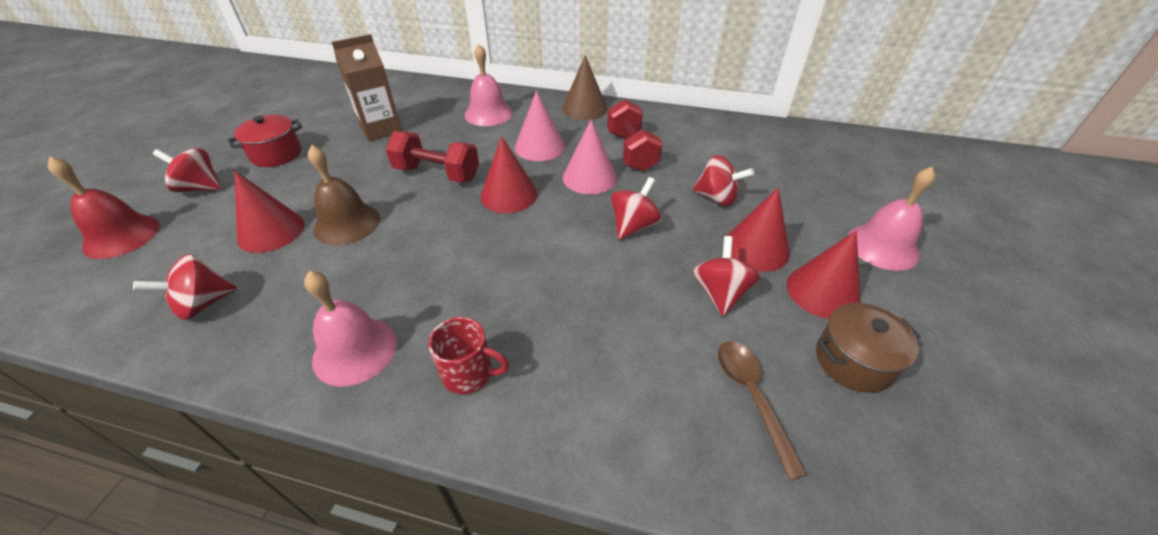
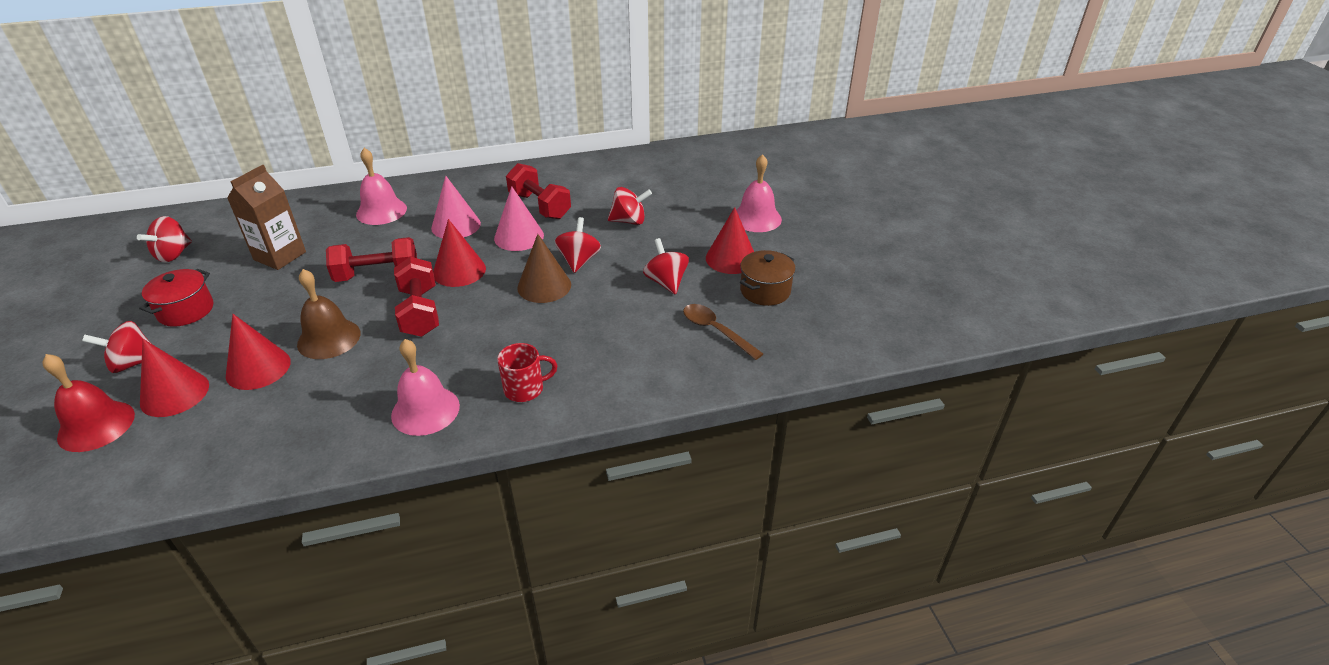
camera: 30 degrees left, 5 degrees down
(203, 304) = (255, 435): red spinning top -> red spinning top (173, 254)
(441, 227) = (420, 312): none -> red dumbbell
(584, 108) = (472, 181): brown cone -> brown cone (544, 286)
(756, 248) = (675, 246): red cone -> red cone (174, 394)

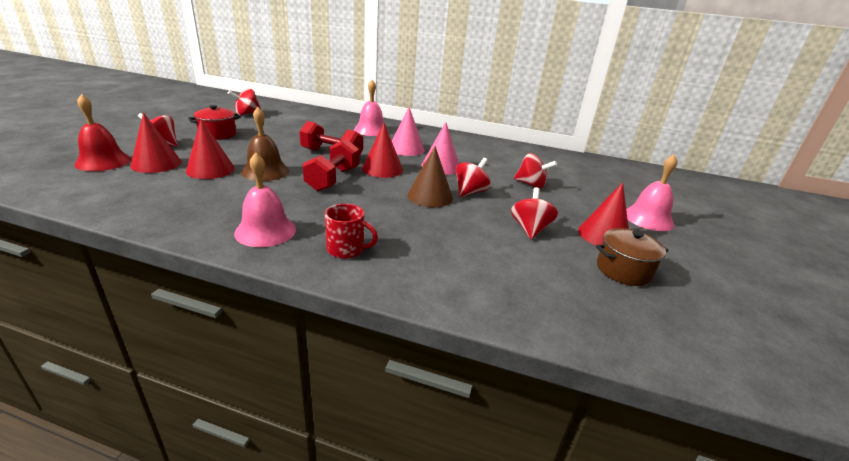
camera: 30 degrees right, 10 degrees down
(280, 256) = (293, 130): brown carton -> none
(540, 206) = (471, 157): red dumbbell -> none
(716, 331) = (549, 280): brown spoon -> none

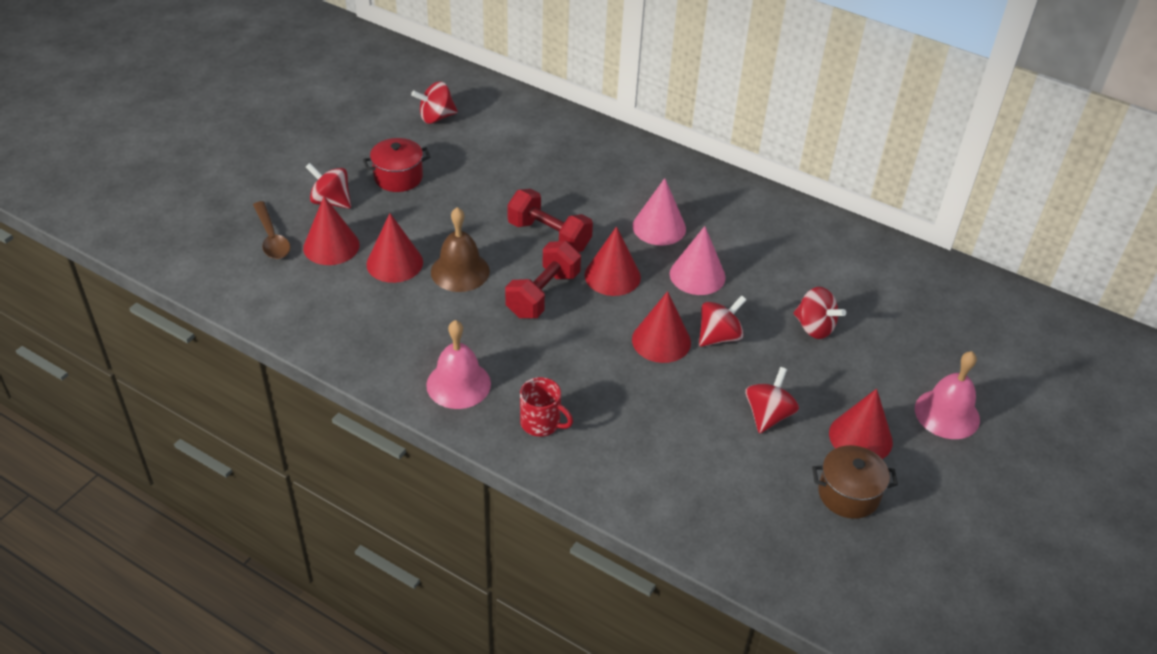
camera: 15 degrees right, 15 degrees up
(103, 161) = (272, 238): red bell -> brown spoon
(371, 130) = (617, 171): pink bell -> none
(430, 196) = (661, 341): brown cone -> red cone

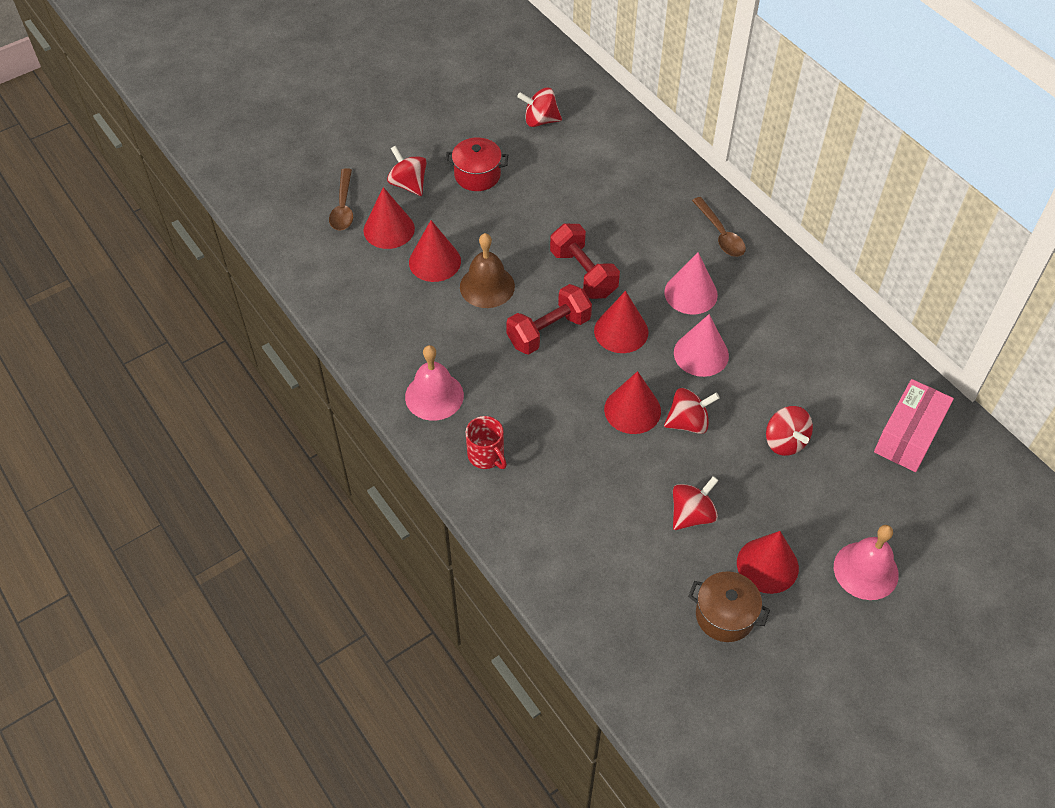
camera: 25 degrees right, 10 degrees up
(658, 172) = (720, 234): none -> brown spoon
(915, 292) = (908, 436): none -> pink box

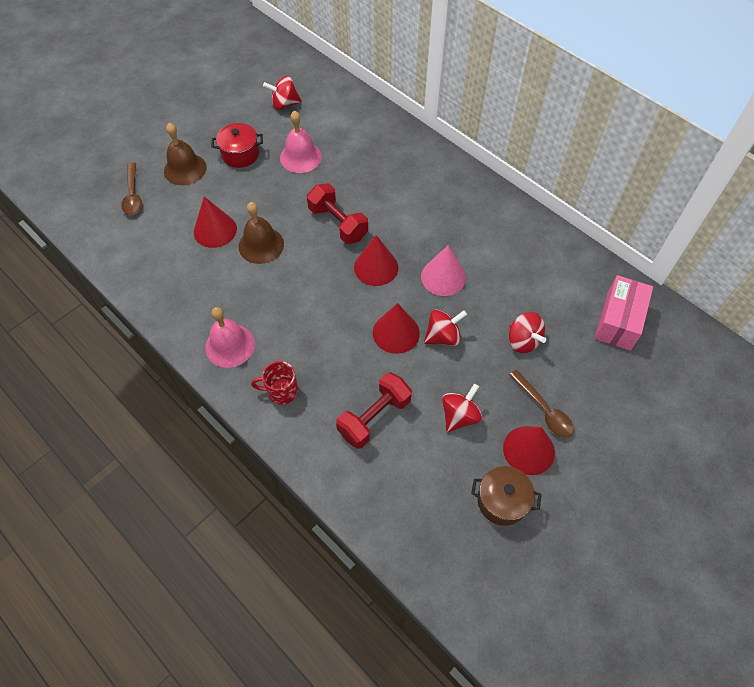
camera: 10 degrees left, 5 degrees up
(389, 229) = (173, 208): red cone -> none
(408, 184) = (185, 169): red spinning top -> brown bell
(486, 455) = (281, 391): red mug -> red mug turned 135 degrees clockwise
(549, 331) = (317, 276): red dumbbell -> red dumbbell (374, 417)
(691, 293) = (426, 228): pink cone -> none
(720, 234) = (441, 177): brown spoon -> brown spoon (544, 409)
(866, 570) = (608, 441): pink bell -> pink bell (300, 157)

